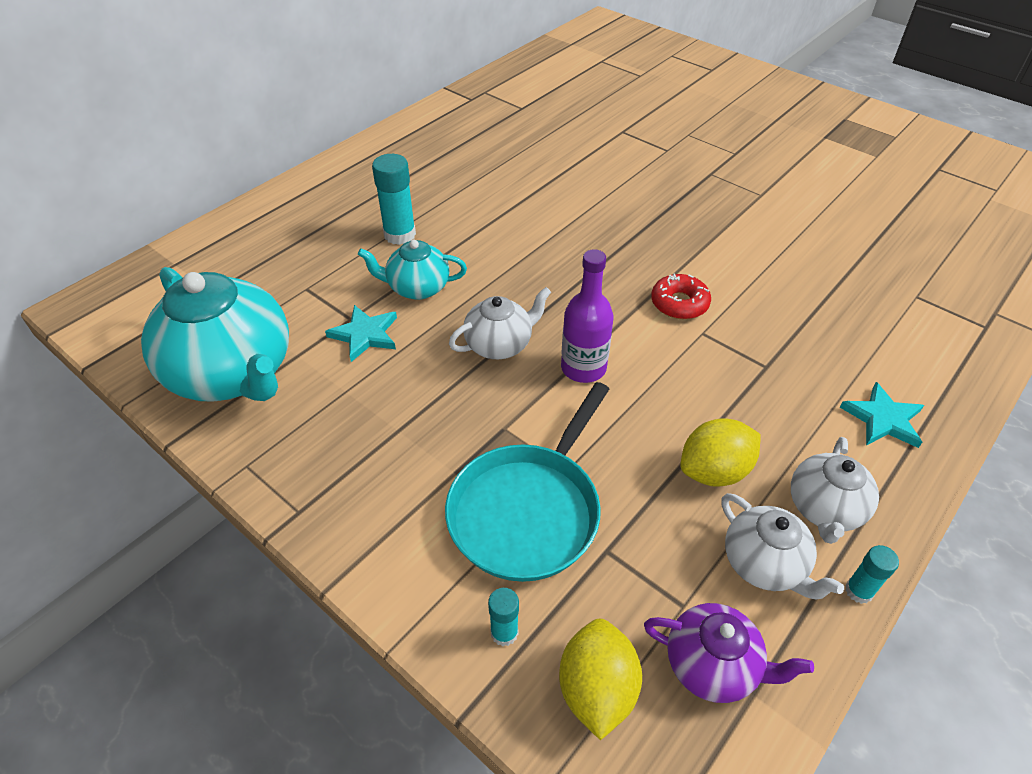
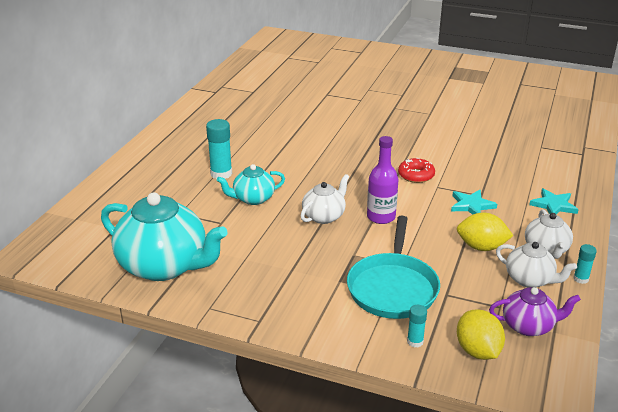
camera: 20 degrees left, 15 degrees down
(365, 335) = (237, 229): turquoise star -> turquoise star (471, 205)
(714, 471) = (481, 247): yellow lemon -> yellow lemon turned 60 degrees clockwise

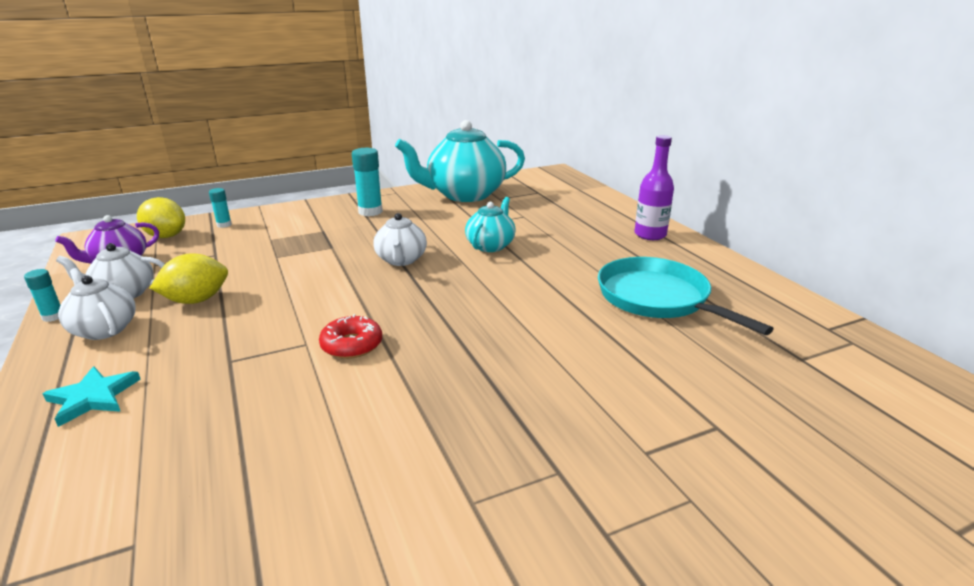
camera: 135 degrees right, 5 degrees down
(221, 174) = (562, 250): turquoise glue stick -> turquoise glue stick (370, 212)
(381, 217) = (341, 282): purple bottle -> purple bottle (650, 235)
(393, 288) = (270, 242): turquoise pan -> turquoise pan (657, 298)
(471, 205) = (236, 340): turquoise star -> none

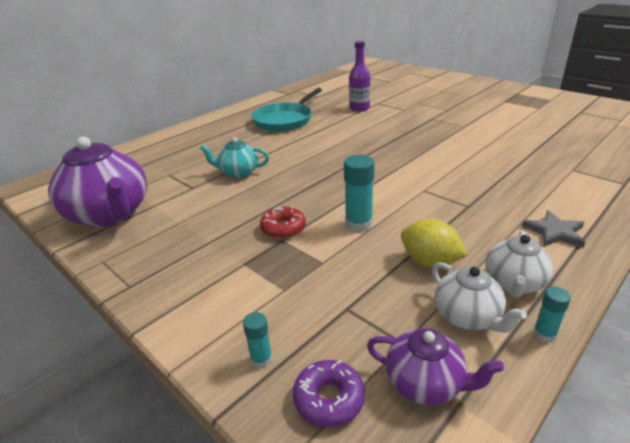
camera: 110 degrees left, 5 degrees up
(93, 397) = (554, 232): turquoise star -> grey star
(166, 236) = (329, 399): yellow lemon -> purple donut
(352, 345) = (408, 176): red donut -> red donut (283, 228)
(370, 212) = (176, 254): turquoise glue stick -> turquoise glue stick (358, 224)
(401, 260) = (286, 198): white teapot -> none
(464, 195) = (110, 215): turquoise teapot -> purple teapot
(650, 235) = (194, 131): purple bottle -> purple bottle (359, 108)

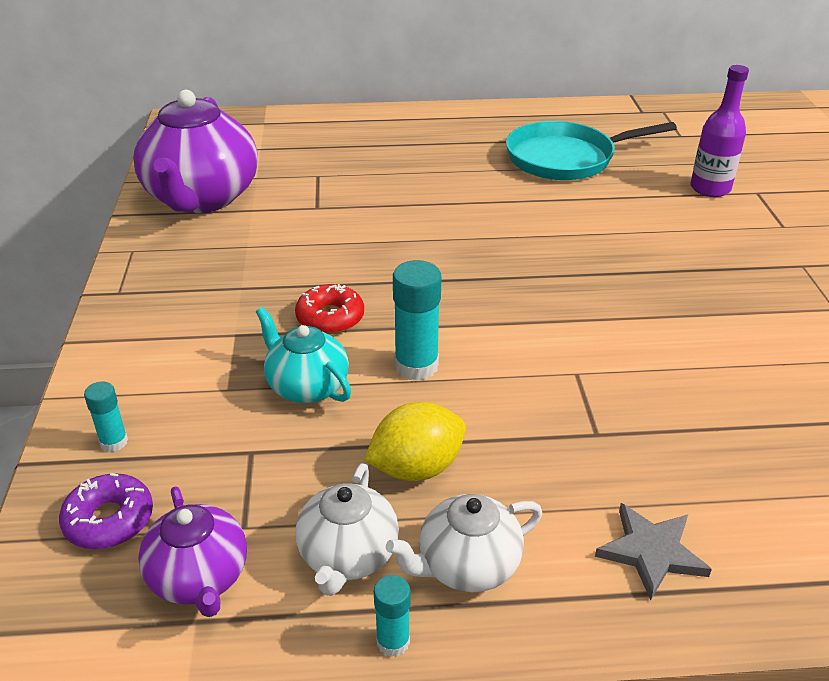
camera: 40 degrees right, 5 degrees up
(238, 173) = (390, 213): turquoise teapot -> turquoise teapot (306, 386)
(430, 262) = (416, 468): yellow lemon -> yellow lemon turned 75 degrees clockwise

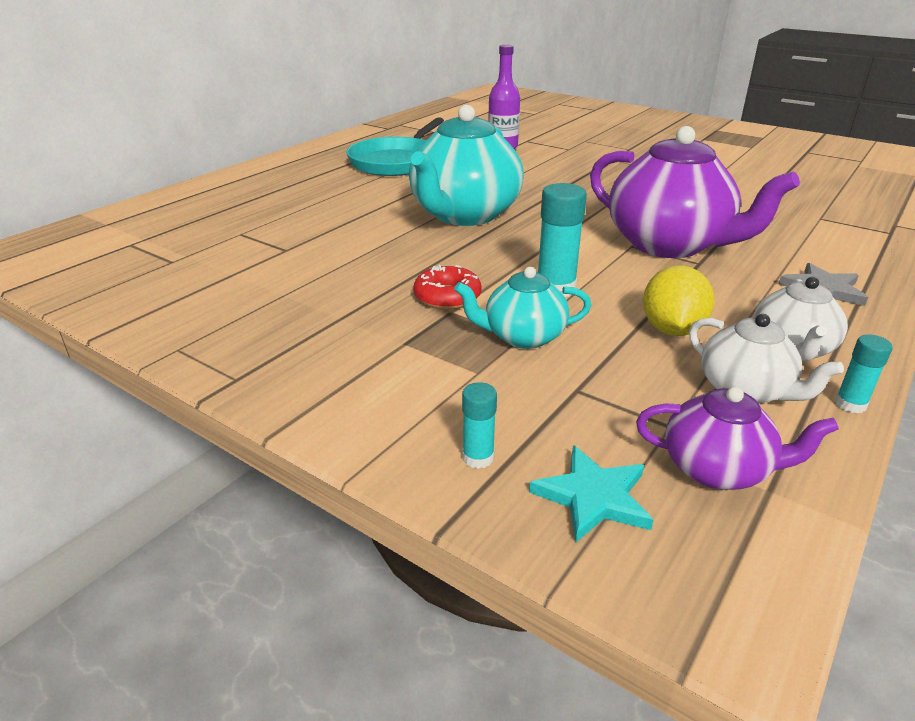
camera: 50 degrees left, 5 degrees down
(109, 520) = (593, 497): purple donut -> turquoise star
(202, 198) = (165, 288): purple teapot -> purple teapot (669, 245)
(501, 249) = (464, 215): none -> turquoise teapot

